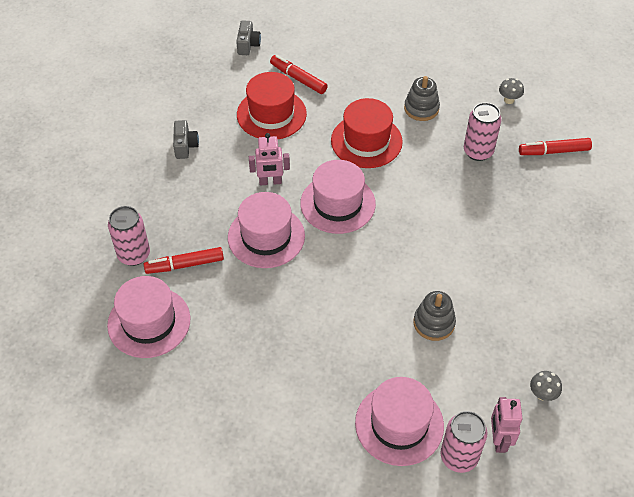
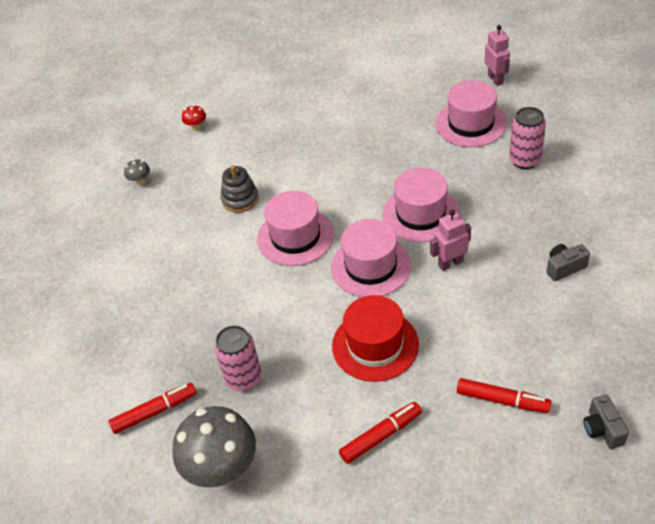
camera: 165 degrees right, 5 degrees down
(185, 146) = (564, 268): grey camera -> grey camera turned 90 degrees clockwise
(185, 265) = (475, 168): red marker -> red marker (381, 436)
(271, 114) = (501, 339): red hat -> none
(399, 424) = (245, 130): pink hat -> pink hat (295, 236)
(421, 108) = (329, 414): grey stacking toy -> none
(459, 457) = (196, 127): pink can -> red mushroom
(498, 440) = (169, 145): pink robot -> pink robot (495, 79)
(509, 100) = (222, 470): grey mushroom -> grey mushroom, size x2.38

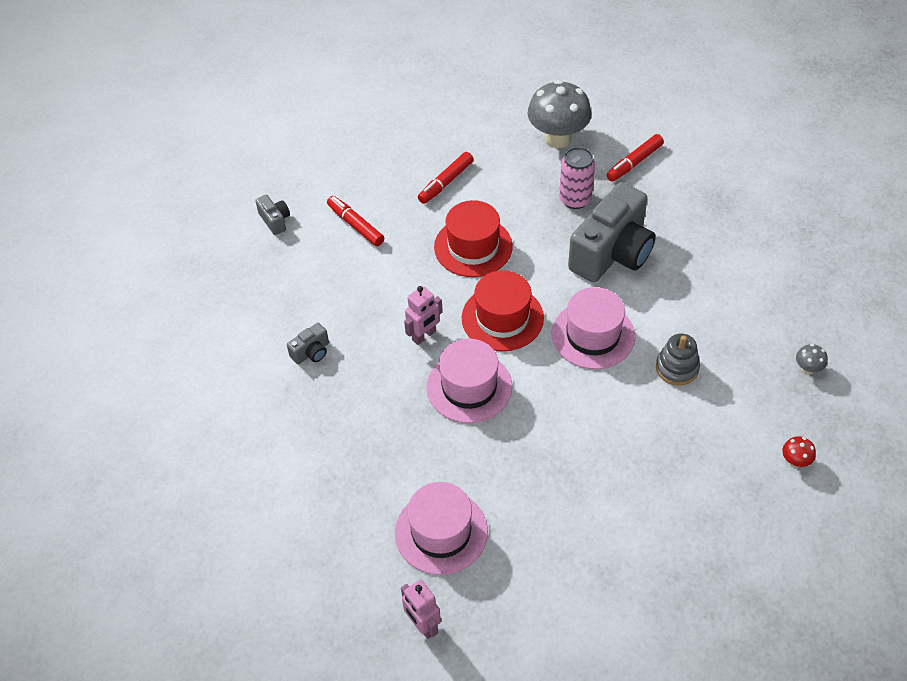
camera: 160 degrees right, 5 degrees up
(238, 309) = (612, 253): none -> grey camera
(371, 266) = (502, 318): pink hat -> red hat
(502, 400) = (355, 225): red marker -> red marker turned 45 degrees clockwise
(524, 160) = (365, 483): pink can -> none

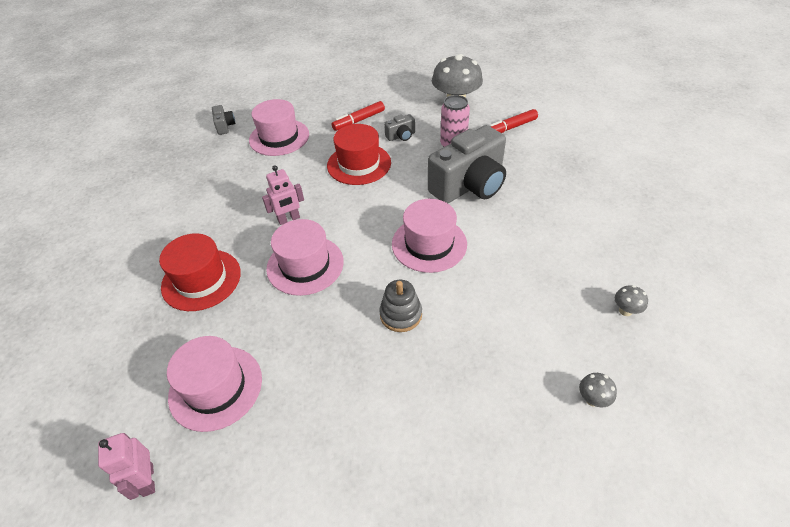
camera: 15 degrees right, 5 degrees down
(311, 352) = (196, 215): grey camera -> grey camera (401, 136)
(355, 225) = (279, 137): red marker -> pink hat
(502, 318) = (358, 217): red hat -> red hat (201, 279)
(677, 368) = (496, 285): grey stacking toy -> grey stacking toy (401, 314)
(795, 461) = (592, 399): red mushroom -> grey mushroom

